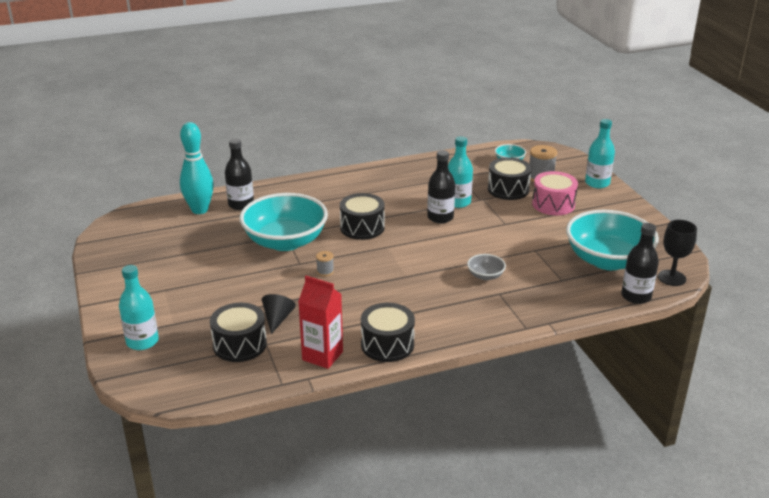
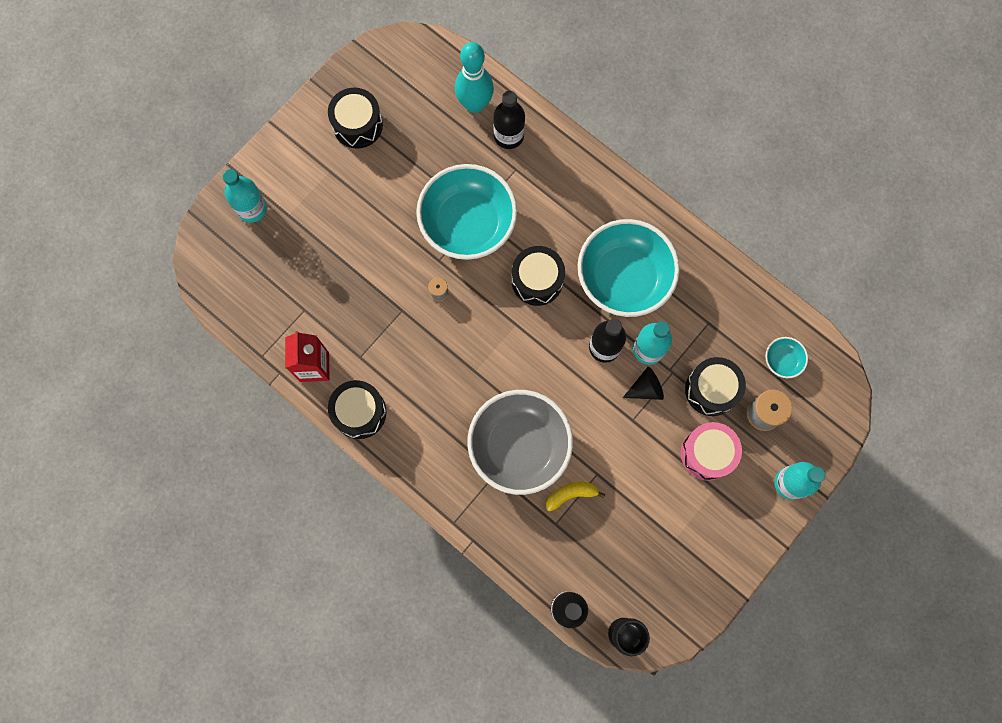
camera: 60 degrees right, 45 degrees up
(240, 344) = (291, 289): black drum -> black drum (357, 125)
(277, 319) = (343, 297): black cone -> black cone (646, 388)
(485, 276) = (519, 446): grey bowl -> grey bowl, size x2.39
(543, 265) = (571, 494): none -> yellow banana
(607, 260) = (620, 556): turquoise bowl -> turquoise bowl (624, 278)

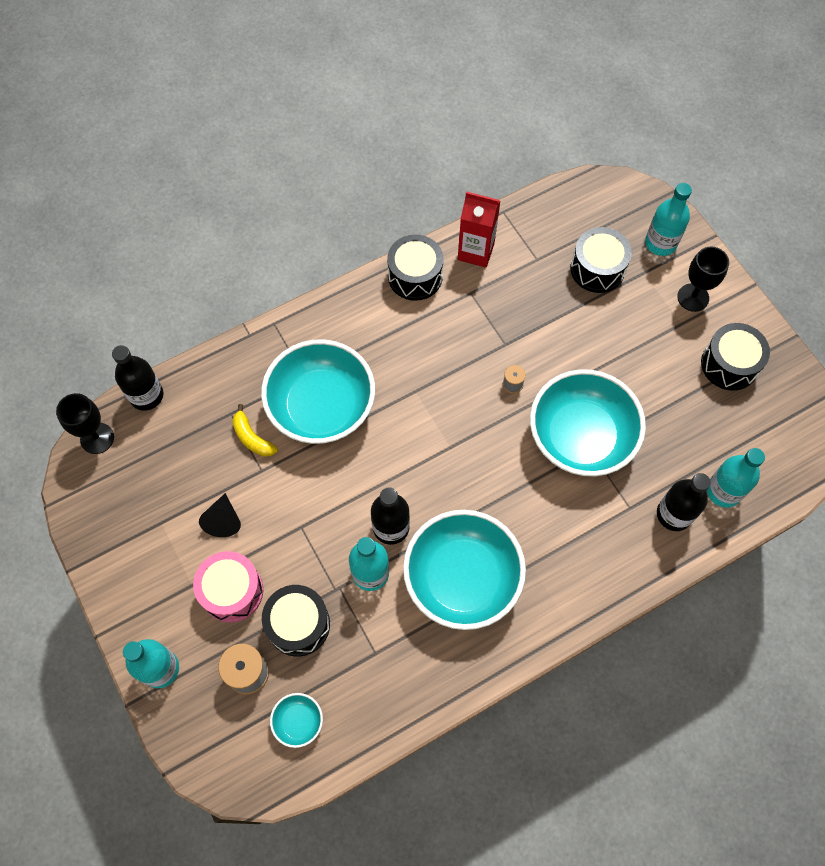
camera: 110 degrees right, 10 degrees down
(301, 168) = (693, 297): none -> black goblet
(475, 104) = (723, 491): turquoise bowling pin -> turquoise bottle
(519, 446) = (321, 406): grey bowl -> turquoise bowl
(537, 280) = (491, 485): black drum -> black drum (597, 269)
(571, 494) = (252, 438): yellow banana -> yellow banana turned 135 degrees clockwise
(646, 388) = (329, 554): black cone -> black cone (223, 520)

